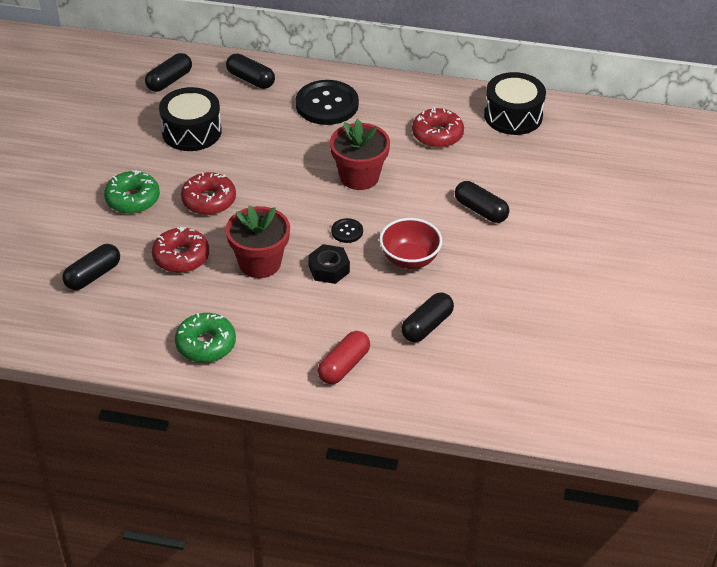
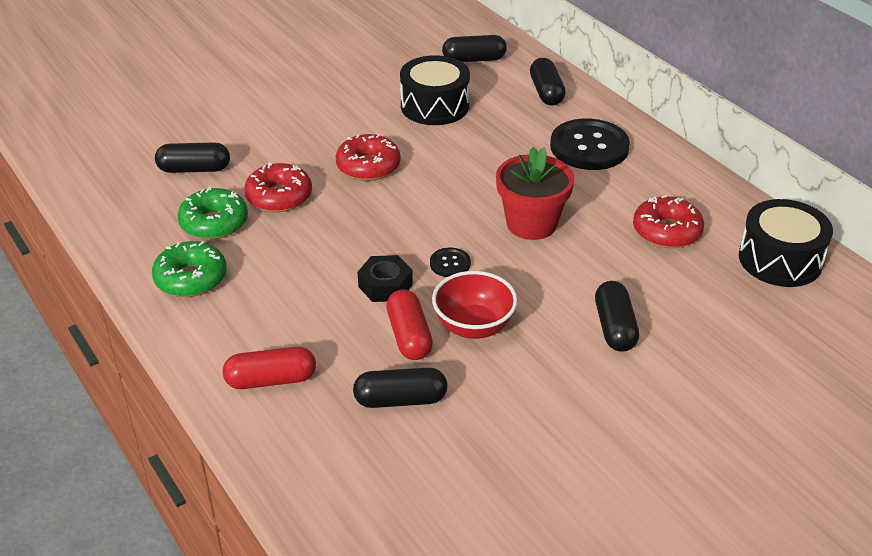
camera: 45 degrees right, 5 degrees down
(133, 199) = (310, 131): green donut -> green donut (214, 223)
(260, 263) = (334, 242): red flower pot -> none
(383, 289) = (409, 336): none -> red capsule

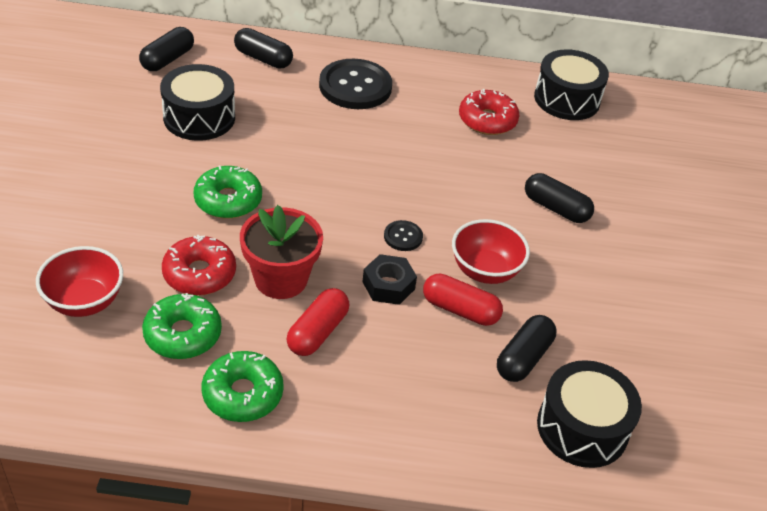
camera: 55 degrees left, 5 degrees up
(194, 169) = (84, 301): black capsule -> red bowl
(271, 380) = (429, 418): red capsule -> red capsule (317, 332)
(362, 475) = (582, 428): none -> black drum
(368, 166) = (228, 200): red donut -> green donut
(531, 224) = (406, 169): red flower pot -> red flower pot (281, 279)

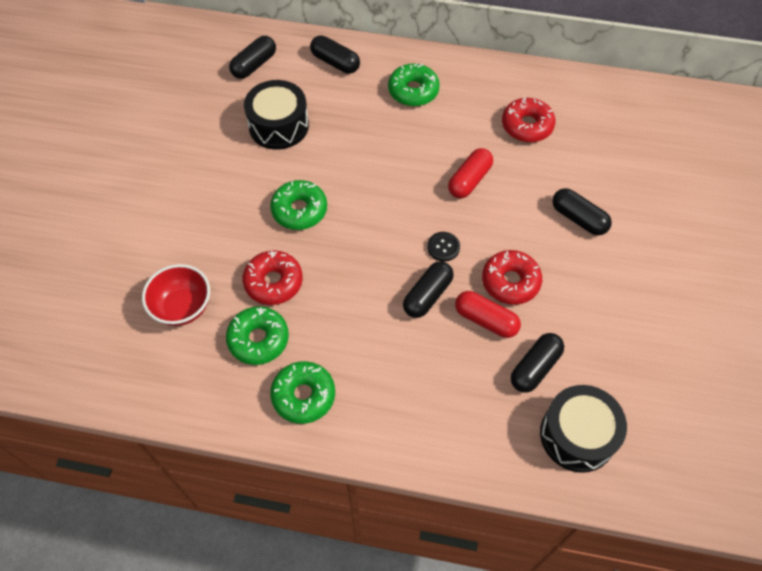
camera: 10 degrees right, 15 degrees up
(281, 279) = (339, 288): red flower pot -> none
(317, 332) = (366, 339): red capsule -> red capsule (469, 180)
(355, 86) = (413, 91): black button -> green donut
(388, 285) = (427, 295): black nut -> black capsule
(485, 271) = (510, 282): red bowl -> red donut
(567, 99) = (601, 102): black drum -> none

